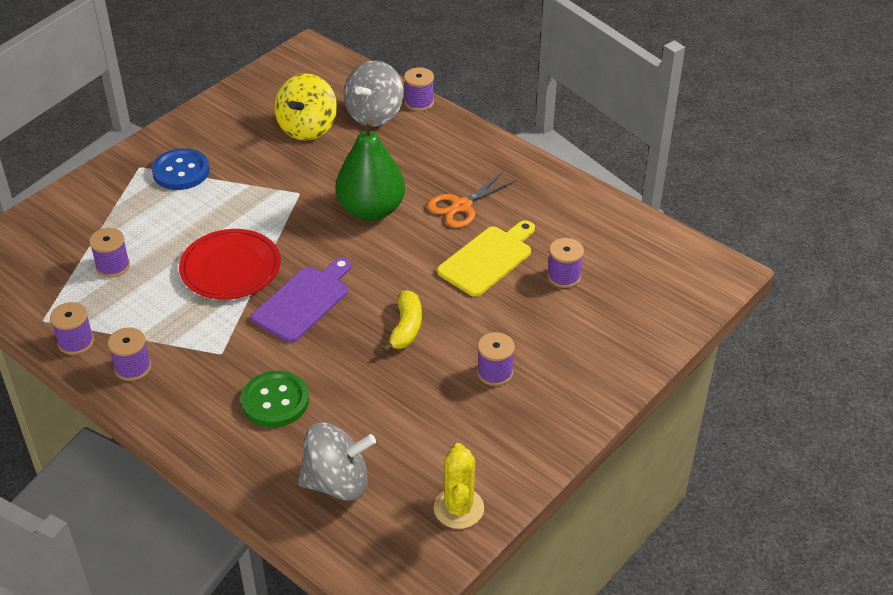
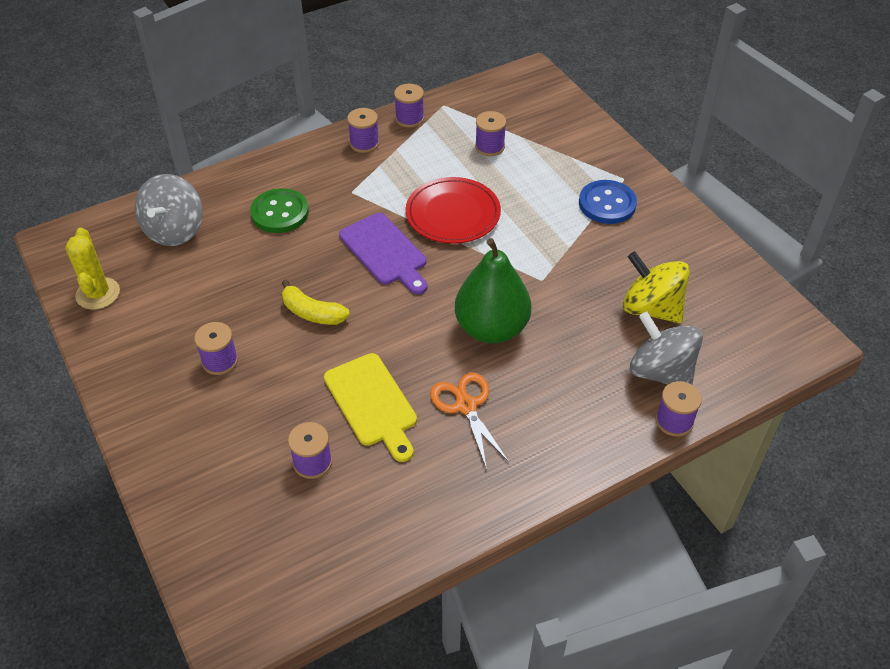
camera: 110 degrees right, 5 degrees up
(458, 508) = (98, 294): yellow cactus -> yellow cactus turned 60 degrees clockwise

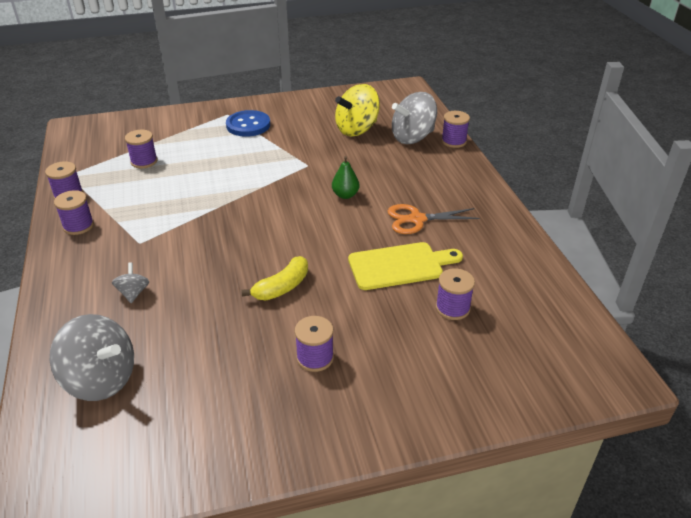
camera: 75 degrees left, 10 degrees down
(98, 294) = (162, 461): yellow cactus -> none
(280, 213) = (133, 293): green button -> grey spinning top
(385, 252) = (231, 234): purple cutting board -> none
(453, 214) = (210, 192): red plate -> none
(491, 328) = (345, 195): green pear -> green pear, size x0.46

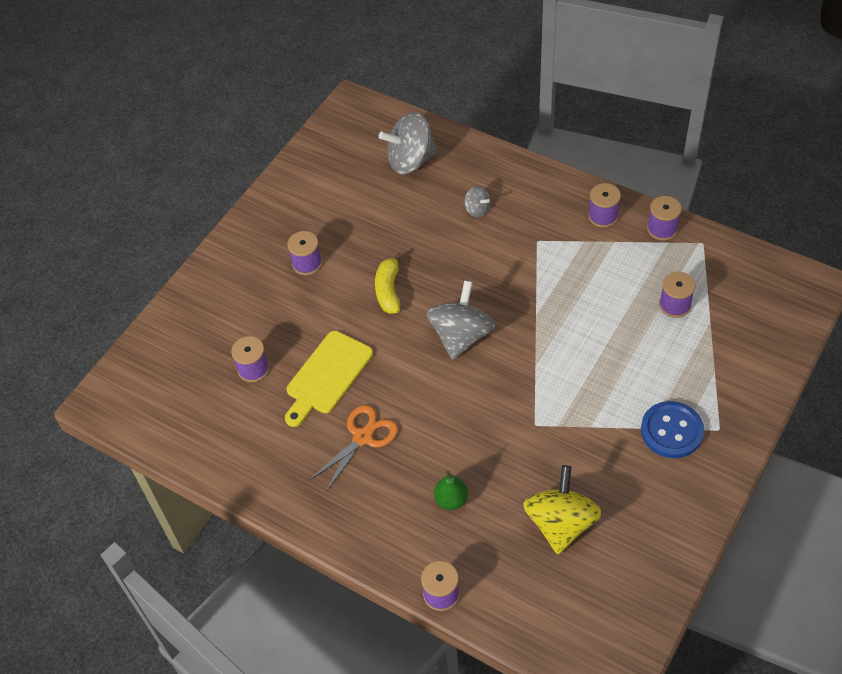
camera: 140 degrees right, 15 degrees up
(345, 195) = (454, 415): green pear -> green pear (451, 500)
(412, 137) = (489, 561): grey spinning top -> grey spinning top (461, 336)

